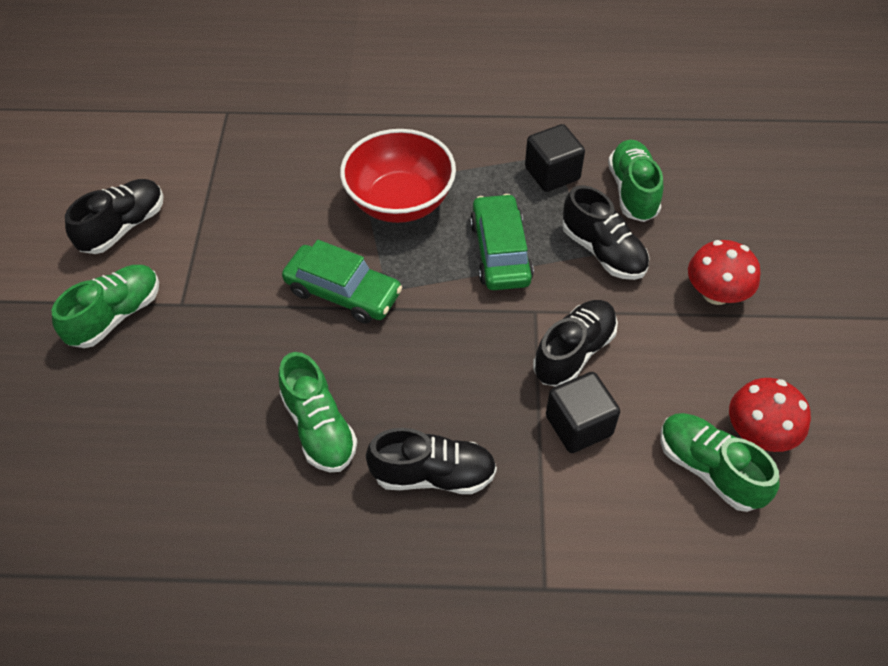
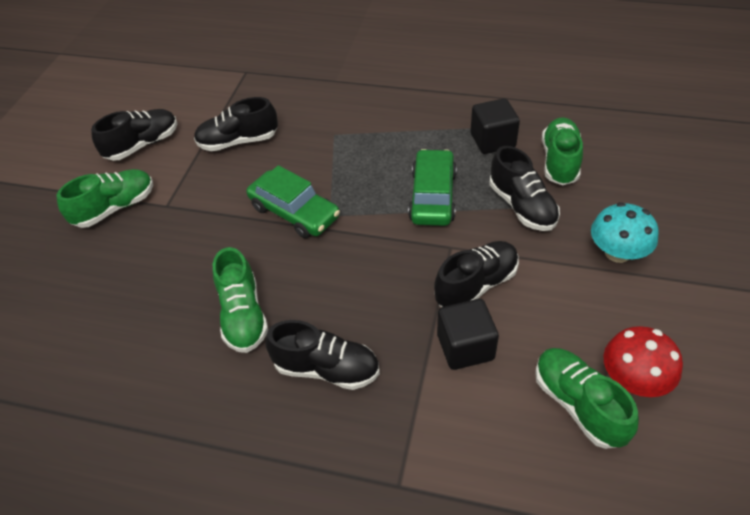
camera: 15 degrees right, 5 degrees down
(246, 209) = (238, 142): none -> black shoe
(400, 202) = (360, 149): red bowl -> none
(716, 293) = (617, 252): red mushroom -> turquoise mushroom

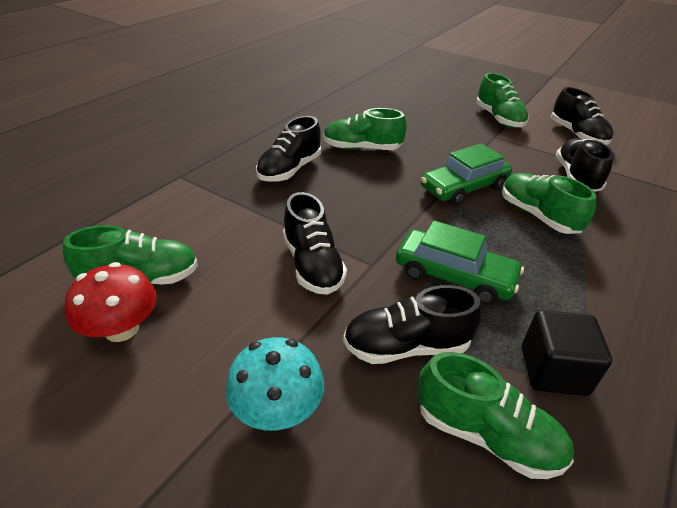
camera: 105 degrees right, 10 degrees down
(320, 160) = (537, 216): none -> green shoe
(465, 347) = (252, 236): black cube -> none

